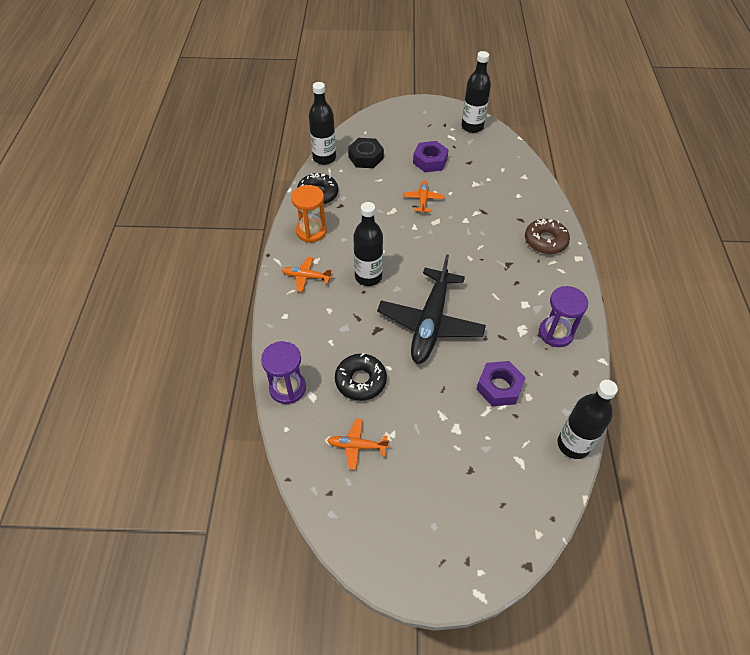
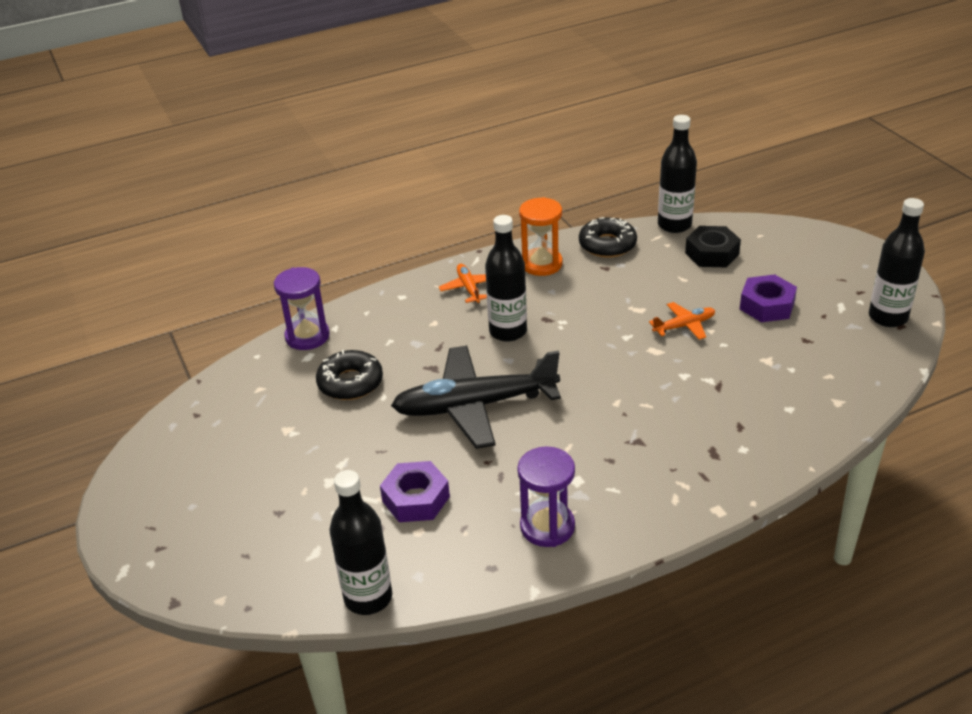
camera: 65 degrees right, 15 degrees down
(357, 446) = (263, 412): orange plane -> none
(545, 241) = (720, 464): brown donut -> none

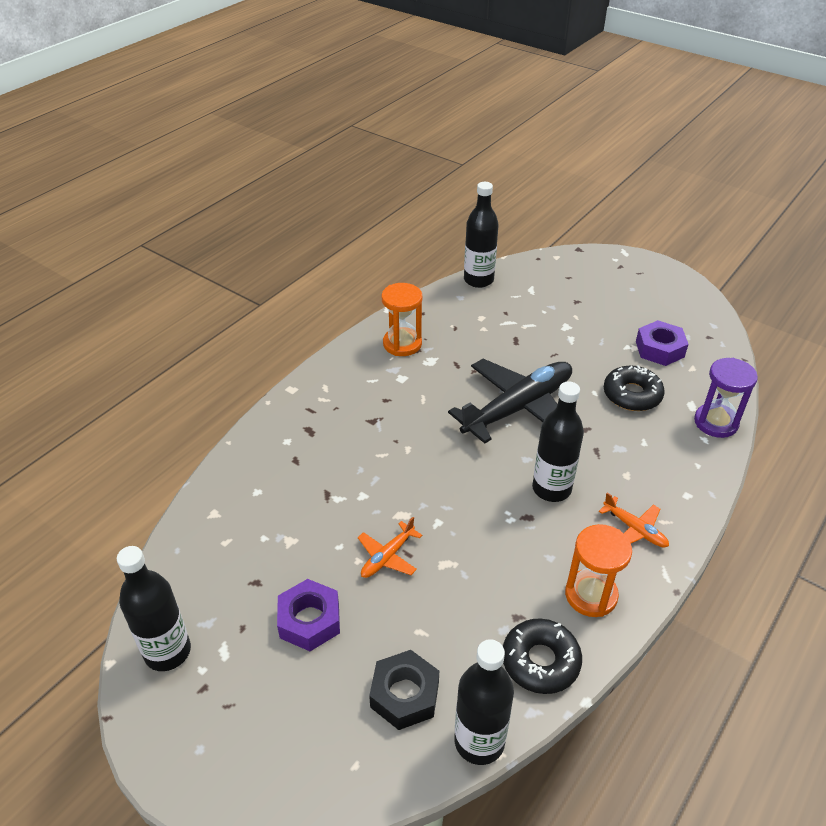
camera: 150 degrees right, 5 degrees up
(416, 499) = (500, 333): purple nut -> purple nut (659, 349)
(547, 526) = (402, 344): purple hourglass -> orange hourglass

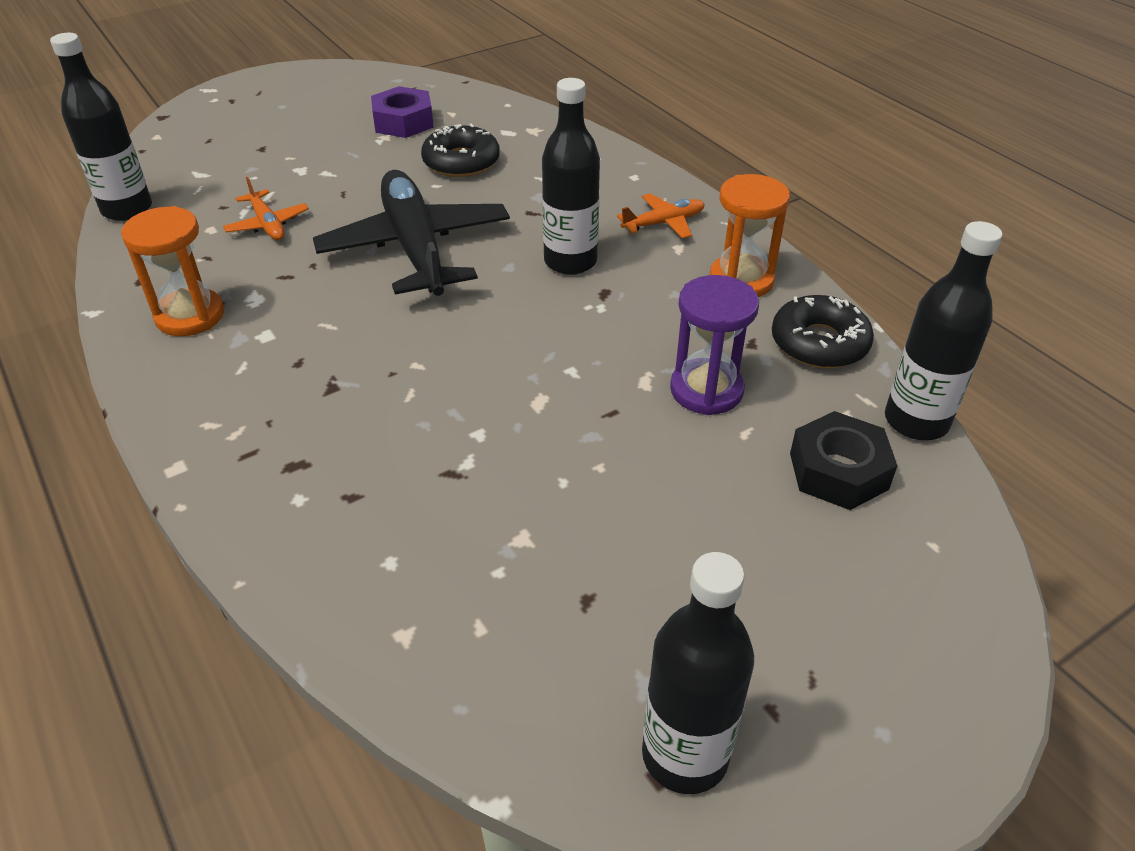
camera: 70 degrees left, 0 degrees up
(309, 620) = (687, 545): purple nut -> none
(387, 556) = (607, 433): orange plane -> orange plane (267, 224)
(716, 422) = (544, 127): purple hourglass -> purple hourglass (706, 390)

